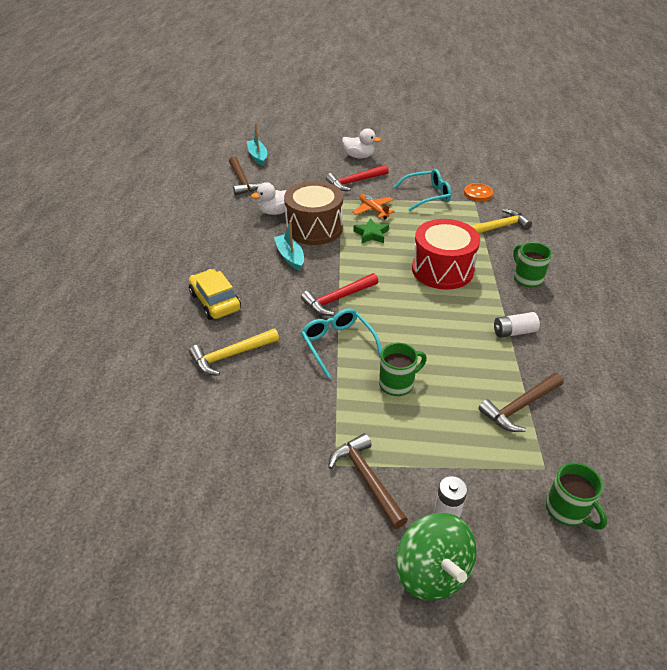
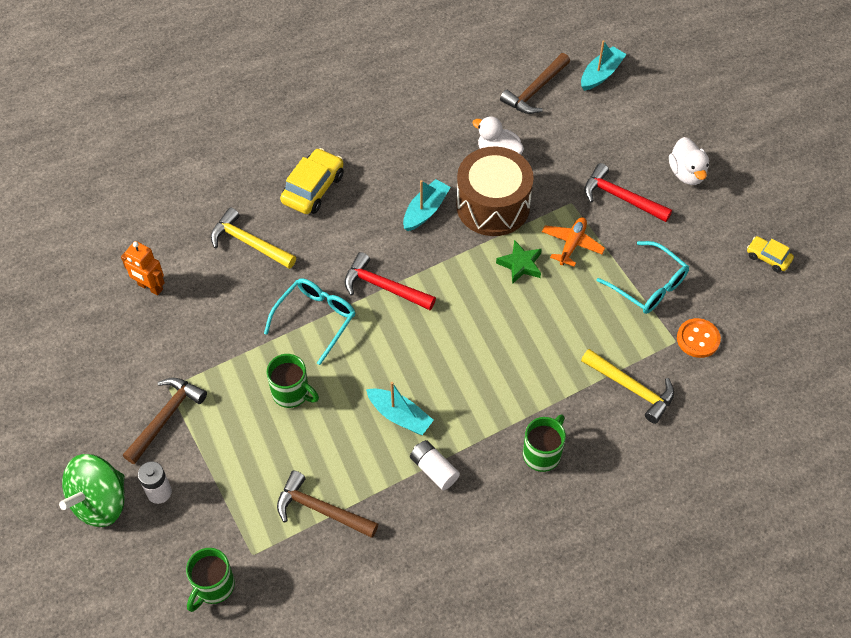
camera: 60 degrees right, 15 degrees up
(216, 438) = (150, 287): none -> orange robot
(439, 154) = (768, 258): none -> yellow car
(442, 269) = (501, 361): red drum -> none
(457, 332) = (400, 416): none -> turquoise boat

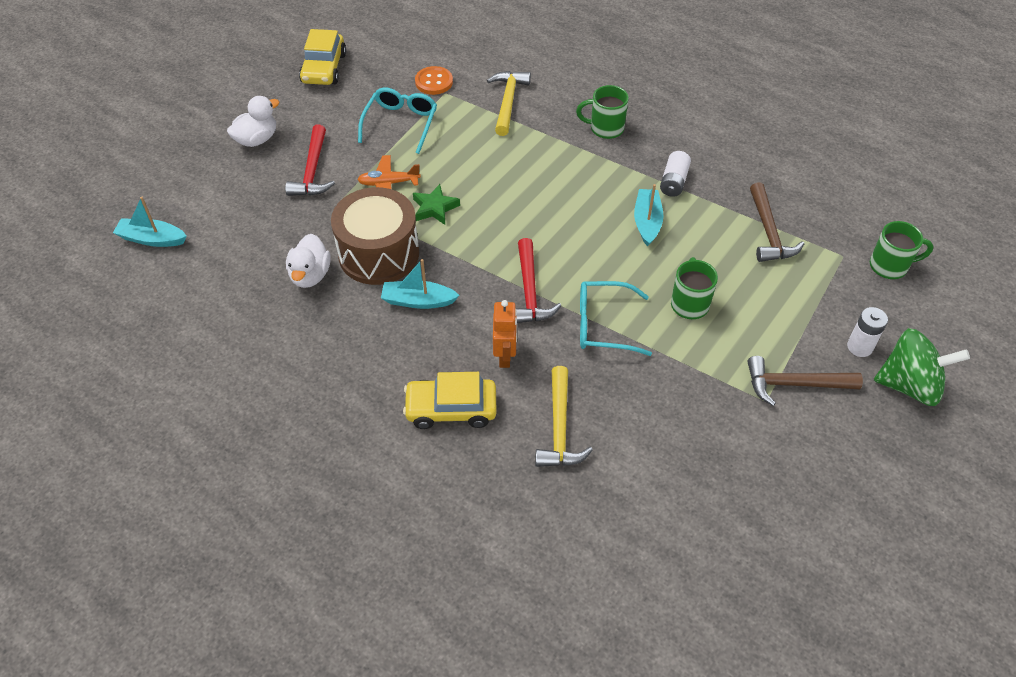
camera: 120 degrees left, 5 degrees down
(150, 287) = (678, 488): orange robot -> orange robot (505, 356)
(535, 91) = (203, 281): brown hammer -> none
(768, 258) = (324, 68): yellow car -> yellow car, size x1.72

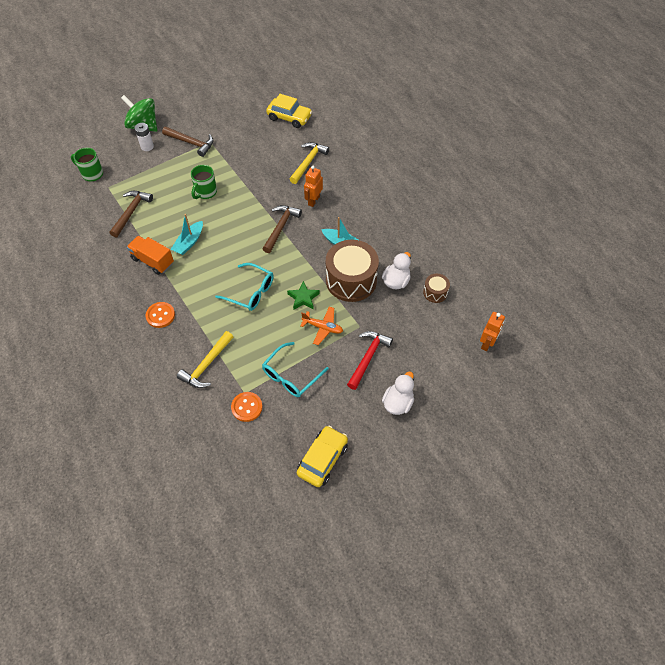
camera: 155 degrees left, 5 degrees up
(152, 239) = (487, 343): turquoise boat -> orange robot
(245, 280) = (435, 292): none -> brown drum
(257, 139) = (398, 403): white duck -> white duck turned 135 degrees clockwise
(451, 409) = (353, 187): yellow car -> yellow car (289, 117)
(530, 292) = (281, 227): red hammer -> brown hammer
(603, 325) = (256, 198): turquoise glasses -> turquoise glasses (250, 292)
(605, 128) = (160, 315): green mug -> orange button
(673, 182) = (153, 261): white battery -> orange truck

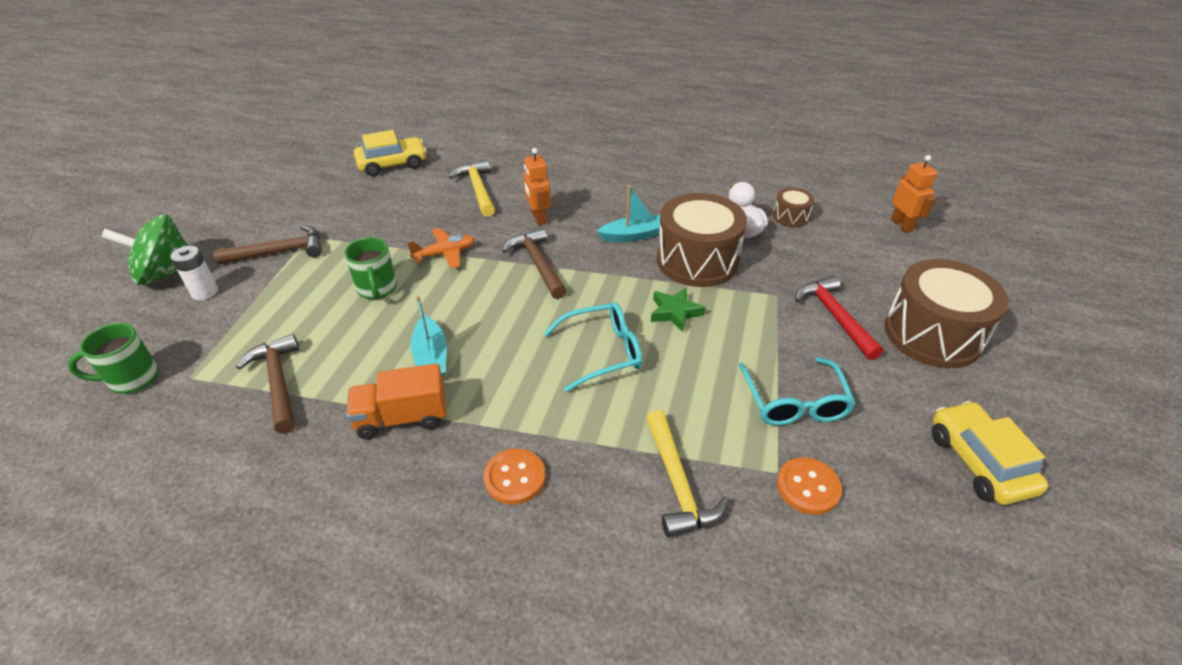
camera: 45 degrees left, 15 degrees down
(322, 327) = (743, 325): orange plane -> orange plane (445, 254)
(398, 403) = (932, 334): white duck -> brown drum

